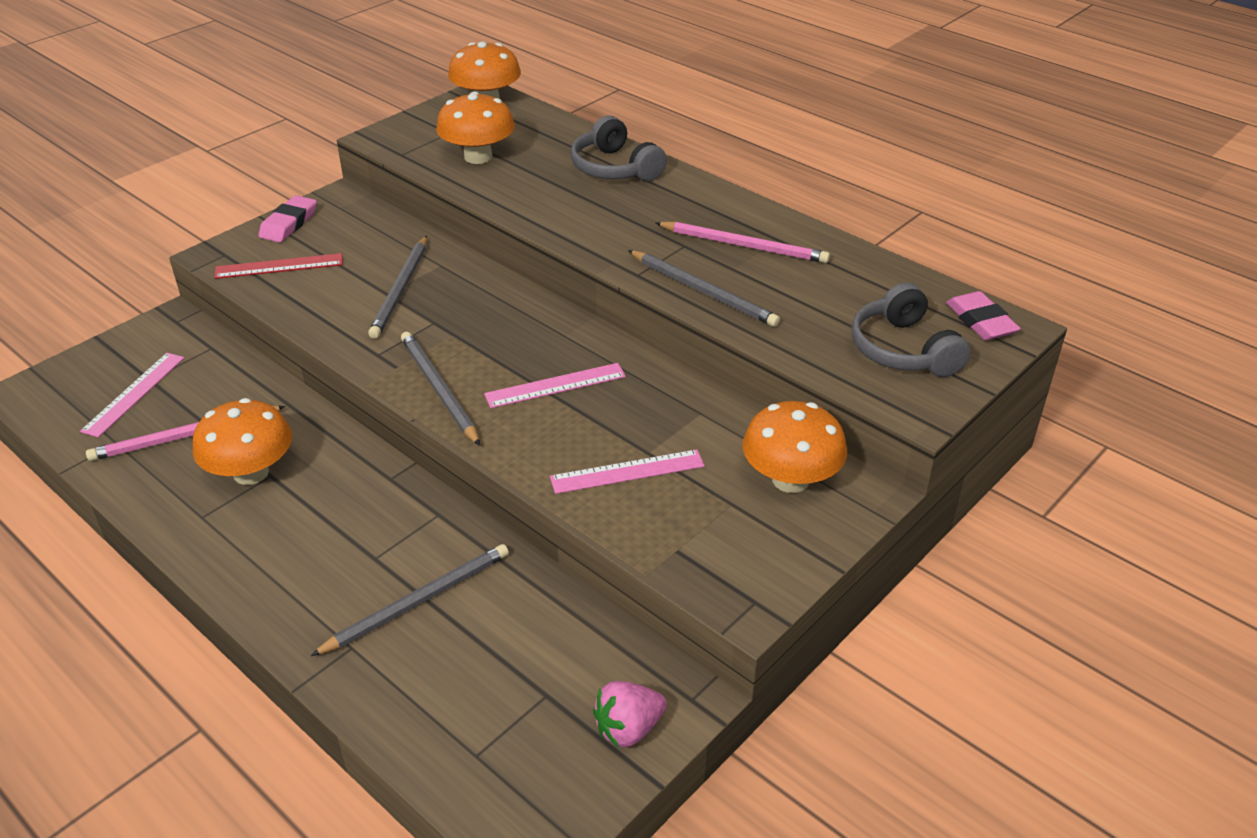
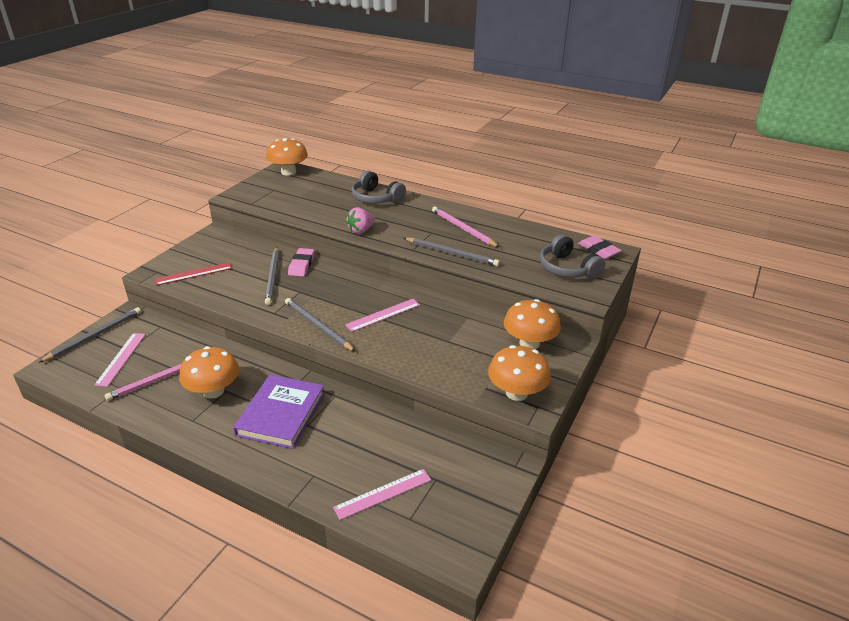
camera: 15 degrees left, 5 degrees down
(289, 224) = (190, 250): pink eraser -> pink eraser (301, 265)
(340, 531) = (281, 414): none -> purple book
(418, 602) = (343, 444): grey pencil -> grey pencil (95, 336)
(478, 157) = (296, 200): orange mushroom -> orange mushroom (516, 393)
(627, 471) = (442, 352): pink ruler -> pink ruler (383, 493)
(628, 729) = (488, 488): pink strawberry -> pink strawberry (361, 230)
(744, 245) = (463, 229): pink pencil -> pink pencil turned 135 degrees counterclockwise

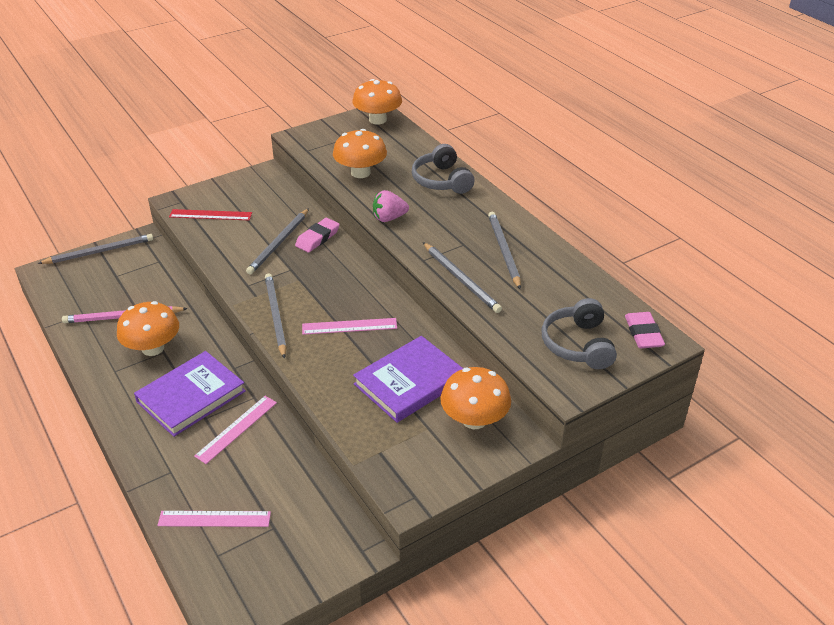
camera: 30 degrees right, 5 degrees up
(121, 359) = (103, 284): pink ruler -> pink ruler (236, 429)
(462, 336) = (409, 382): none -> purple book
(463, 229) = (504, 251): pink pencil -> grey pencil
(516, 393) = (406, 471): orange mushroom -> orange mushroom (360, 172)

